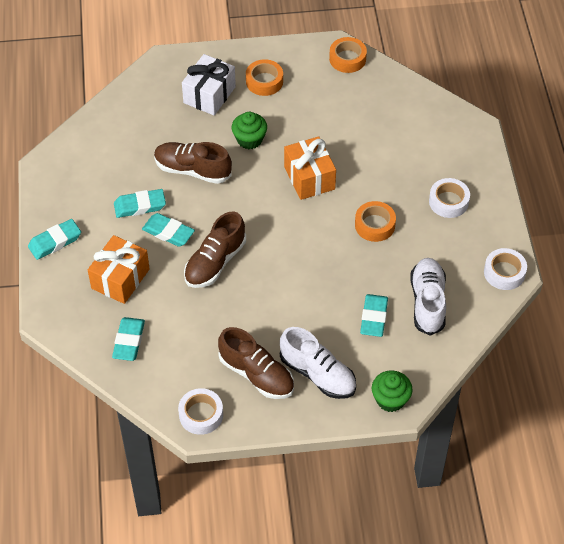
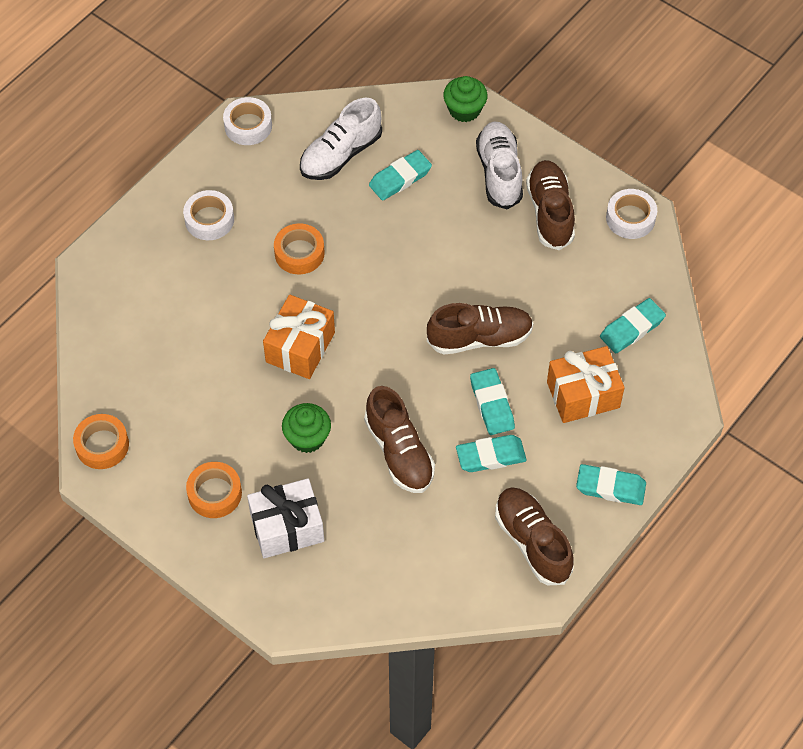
camera: 135 degrees left, 5 degrees up
(72, 183) = (532, 542): none -> brown shoe
(140, 206) = (490, 456): turquoise eraser -> turquoise eraser turned 45 degrees counterclockwise

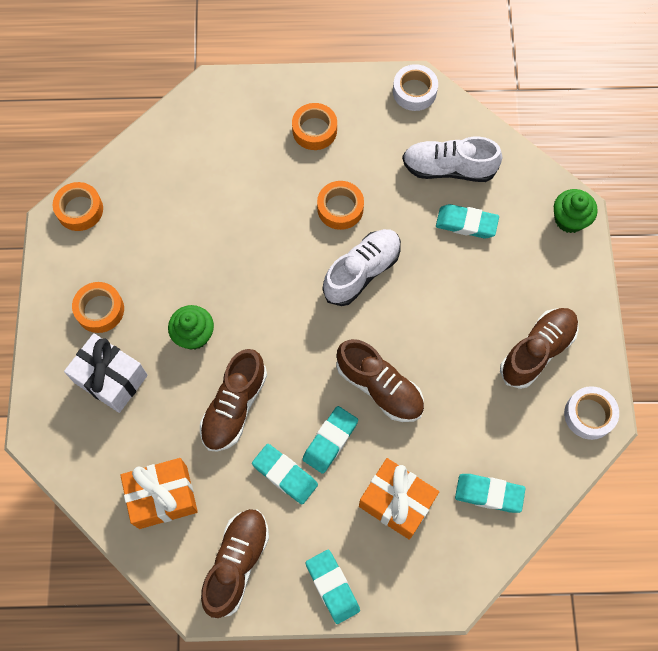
camera: 50 degrees right, 10 degrees up
(209, 219) = (314, 130): white tape -> orange tape
(300, 347) = (263, 271): orange gift -> orange gift (163, 497)
(499, 173) = (537, 287): white shoe -> white shoe (362, 272)

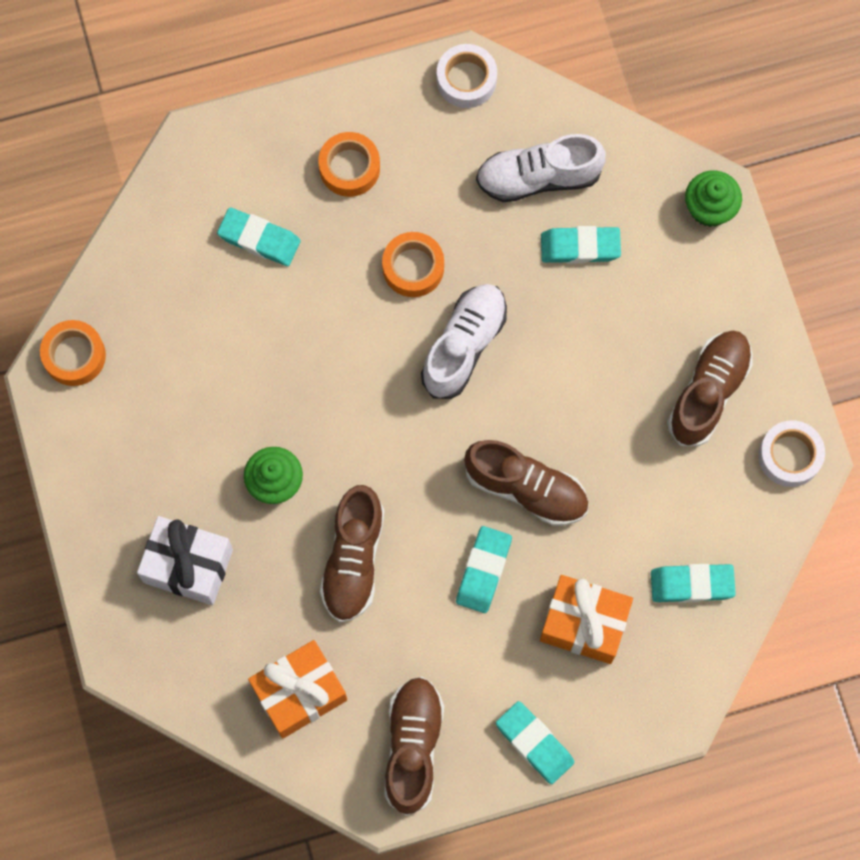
camera: 15 degrees left, 5 degrees up
(100, 310) = (145, 481): orange tape -> none
(285, 475) = (440, 627): turquoise eraser -> turquoise eraser (259, 239)

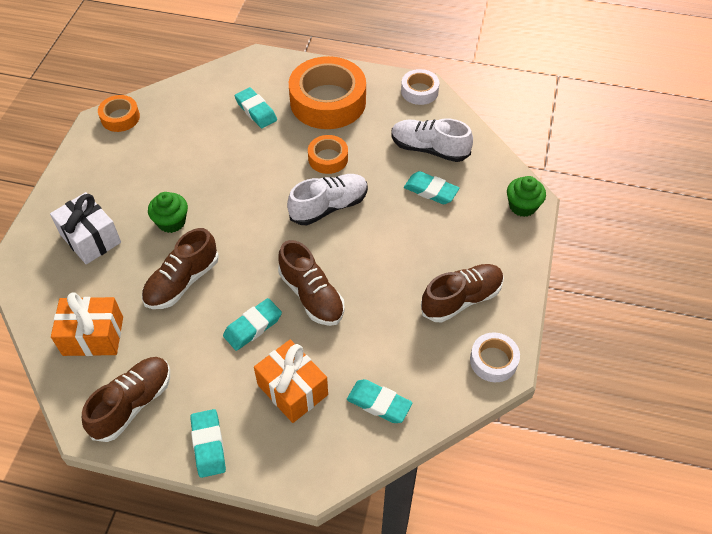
camera: 30 degrees right, 20 degrees down
(349, 168) = (328, 101): orange tape -> orange tape, size x2.01

